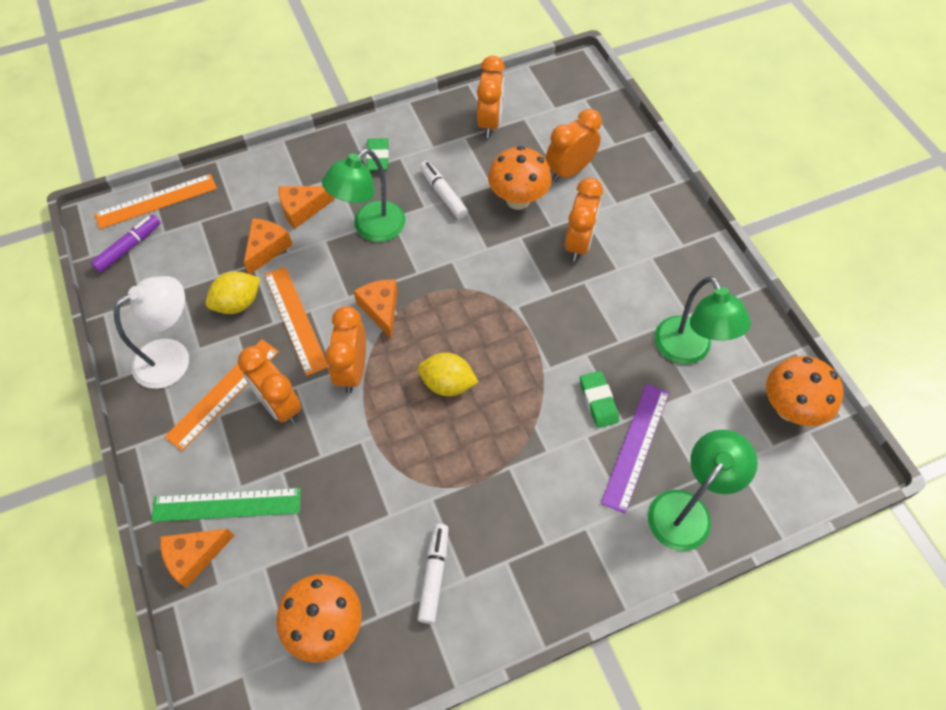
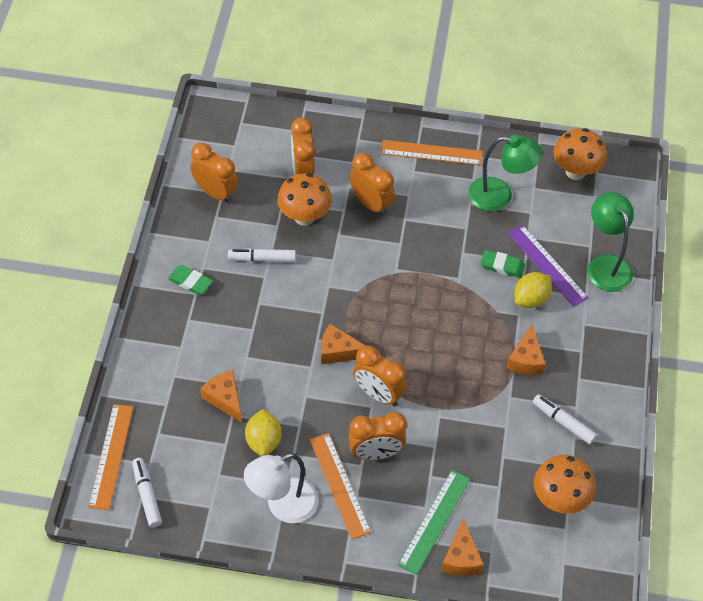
camera: 60 degrees left, 5 degrees down
(129, 247) = (147, 495): purple marker -> white marker
(173, 357) = (282, 506): white lamp -> white lamp turned 120 degrees counterclockwise
(295, 319) = (307, 409): orange ruler -> orange ruler (431, 152)
(302, 209) = (203, 357): orange cheese -> orange cheese (526, 359)
(371, 228) = (258, 321): green lamp -> none
(447, 384) = (430, 343): yellow lemon -> yellow lemon (530, 299)

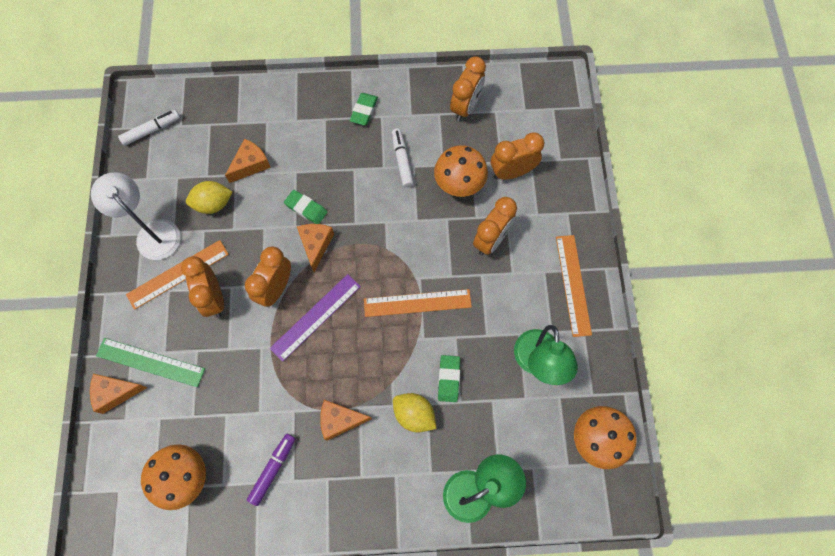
camera: 80 degrees right, 15 degrees up
(111, 456) = (184, 97): orange ruler -> orange ruler (417, 303)
(293, 353) = (306, 208): none -> green eraser
(547, 265) = (461, 426): purple ruler -> purple ruler (315, 317)
(563, 422) = (273, 469): white marker -> purple marker

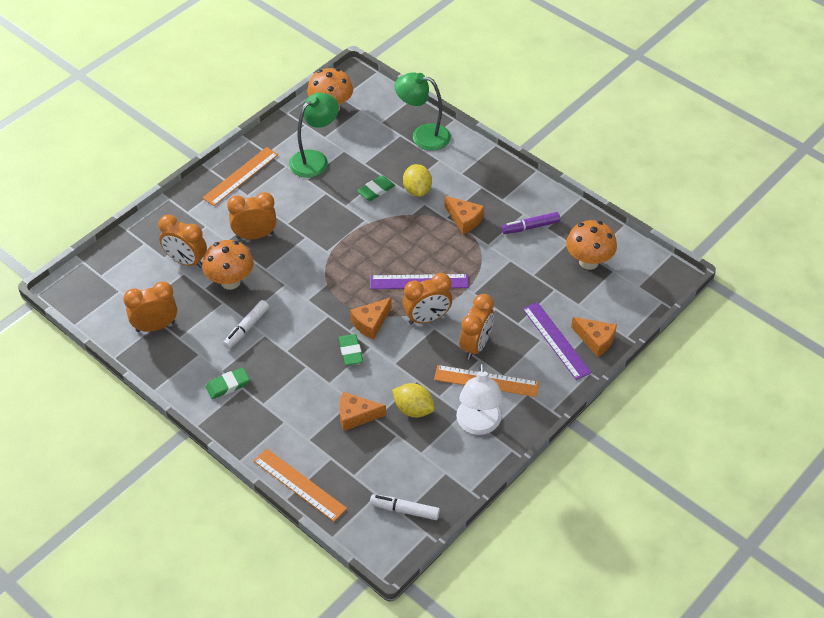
camera: 135 degrees left, 20 degrees down
(150, 362) = (556, 340): green ruler -> purple ruler
(417, 303) = (346, 239): orange ruler -> orange ruler (299, 484)

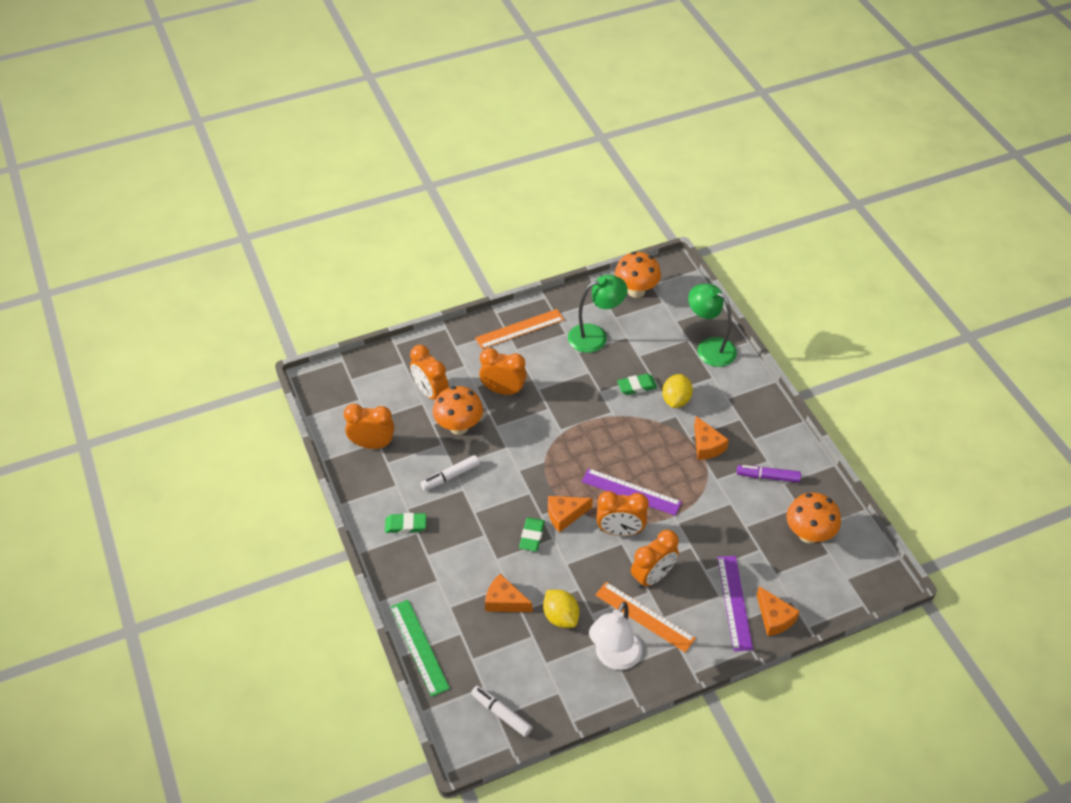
camera: 25 degrees right, 0 degrees up
(299, 484) = (419, 647): orange ruler -> green ruler

